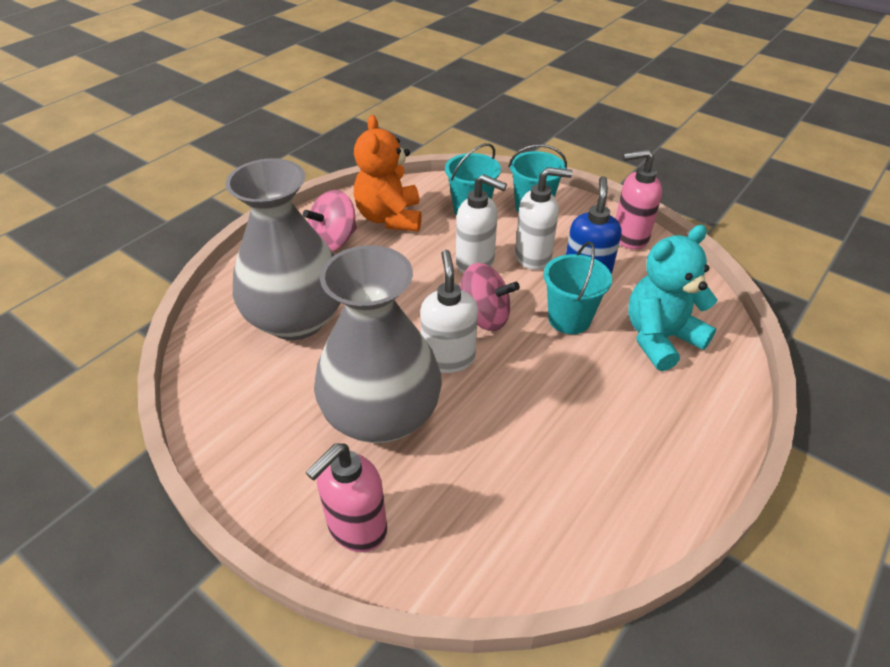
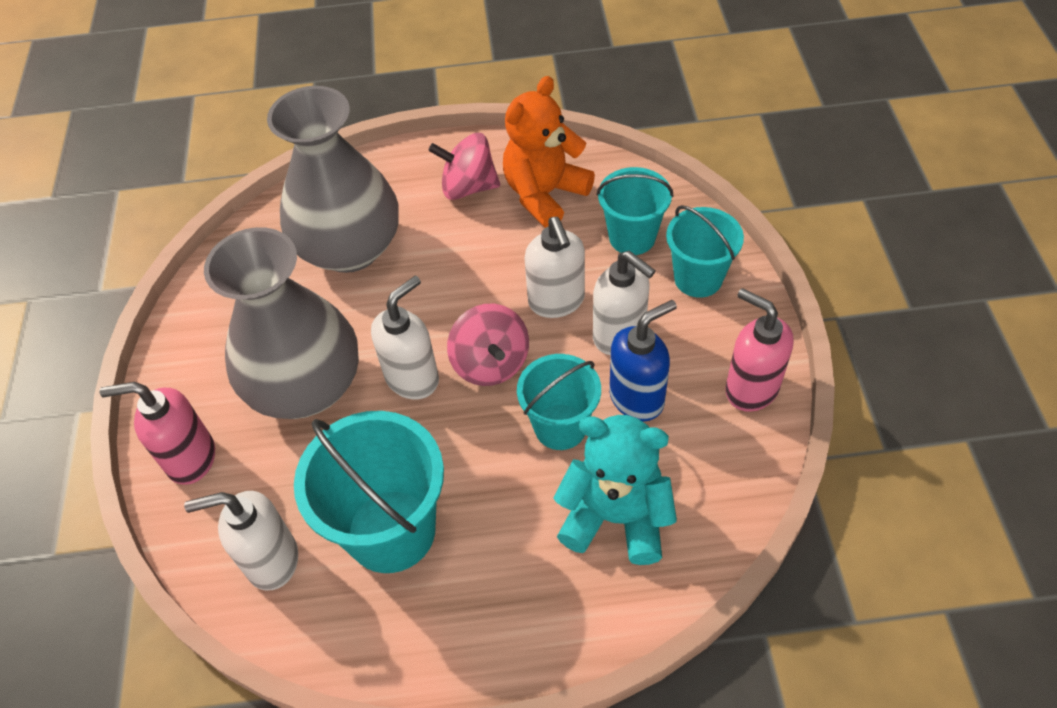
camera: 50 degrees right, 10 degrees up
(512, 533) = (271, 560): none -> white soap dispenser
(559, 446) = (391, 530): none -> turquoise bucket

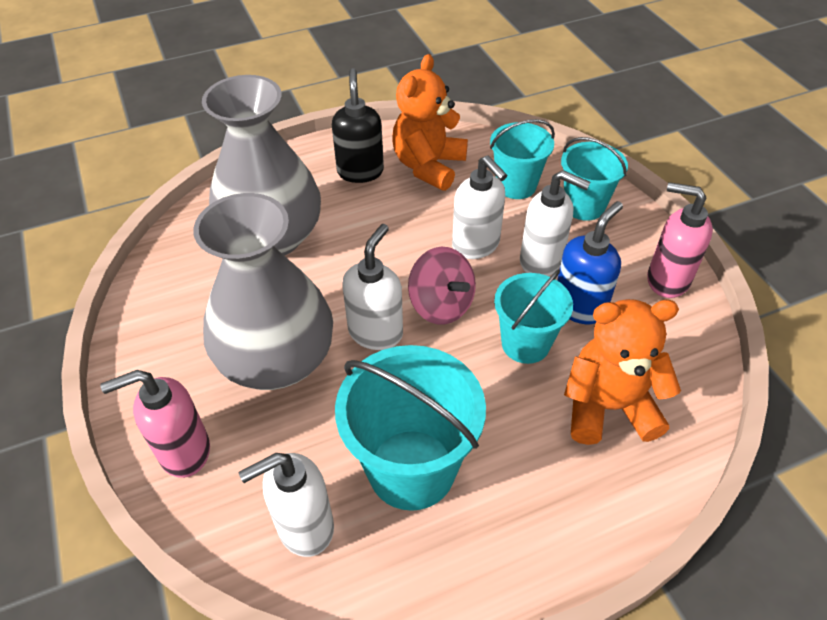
camera: 20 degrees left, 5 degrees down
(468, 187) = (360, 171): pink spinning top -> black soap dispenser
(616, 517) = (608, 407): turquoise teddy bear -> orange teddy bear

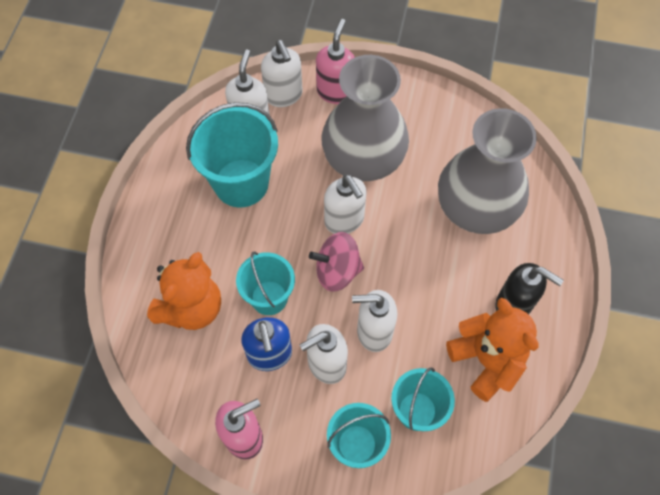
camera: 125 degrees right, 15 degrees up
(229, 513) = (284, 95): none -> white soap dispenser

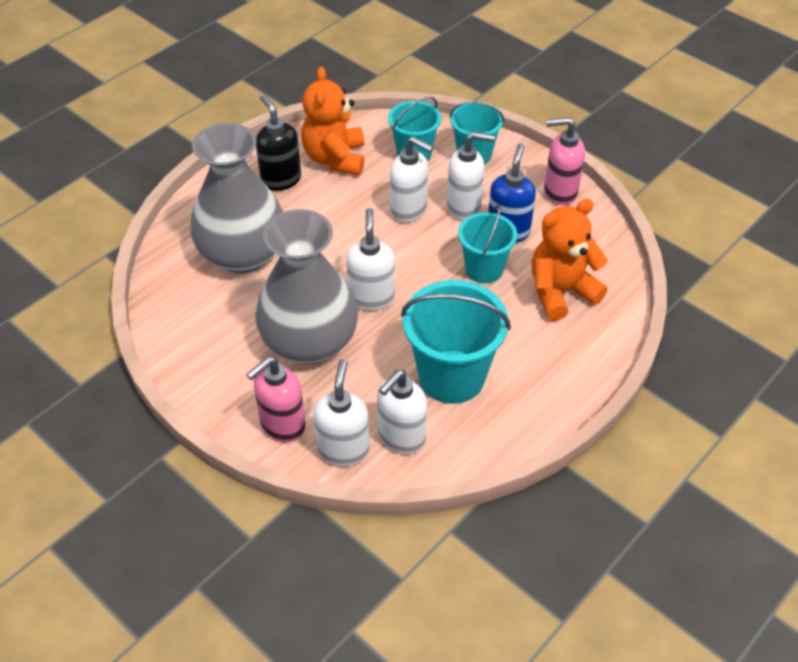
camera: 150 degrees left, 15 degrees down
(337, 271) = (408, 262): pink spinning top -> none

